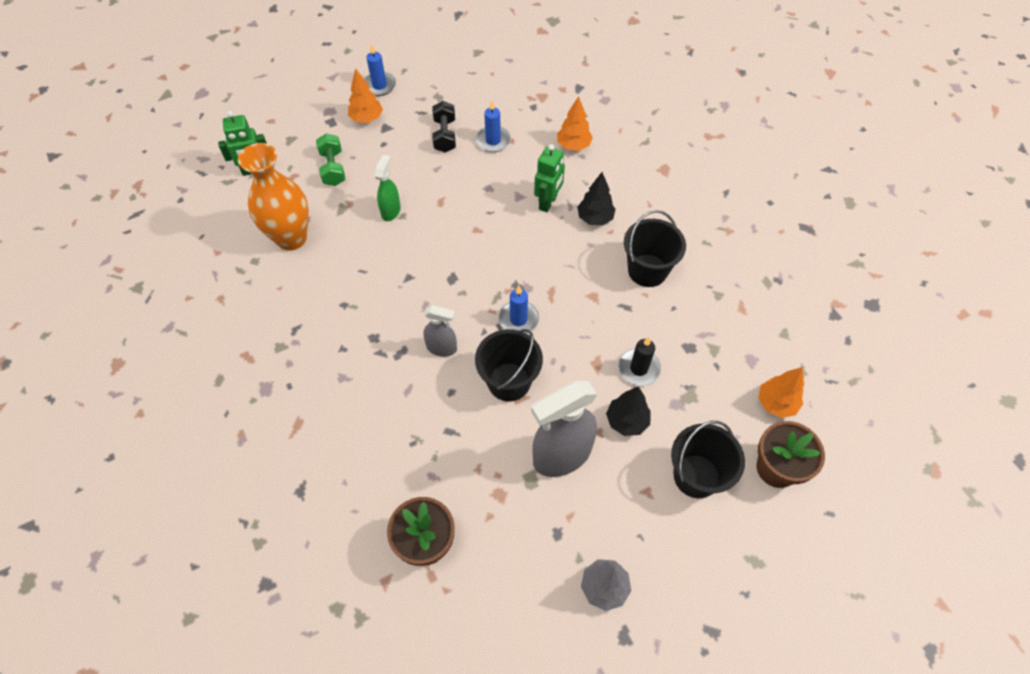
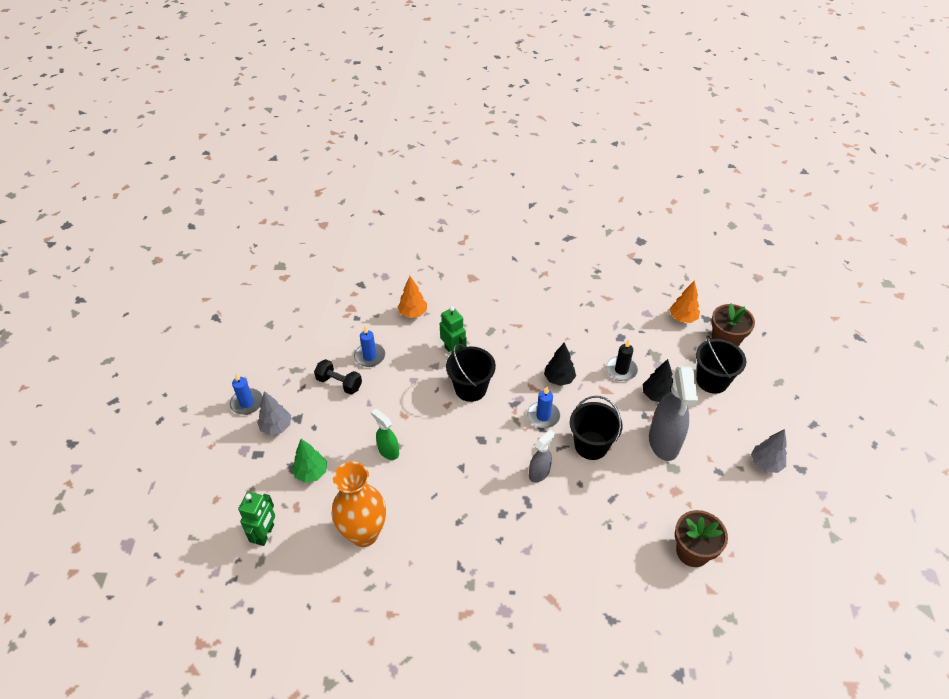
camera: 60 degrees left, 10 degrees down
(333, 168) = (311, 473): green dumbbell -> green tree
(367, 119) = (276, 427): orange tree -> grey tree
(595, 218) = (486, 333): black tree -> black tree (559, 379)
(647, 270) = (549, 328): black bucket -> black bucket (470, 388)

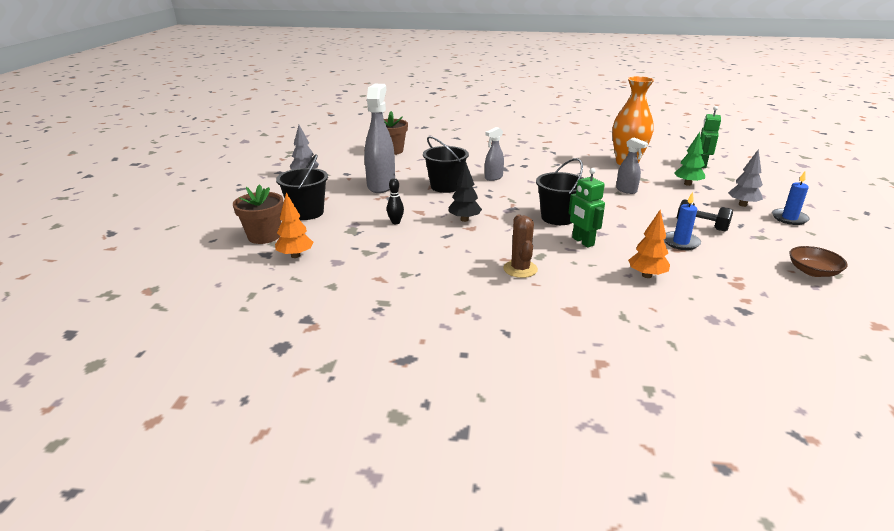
camera: 175 degrees left, 20 degrees down
(285, 326) = (813, 271): none -> brown bowl
(388, 451) = (626, 190): green spray bottle -> grey spray bottle
(506, 314) = (520, 269): none -> brown cactus
(543, 416) = (485, 201): blue candle -> none
(621, 370) = (395, 222): black candle -> black bowling pin
(656, 395) = (370, 207): black tree -> none

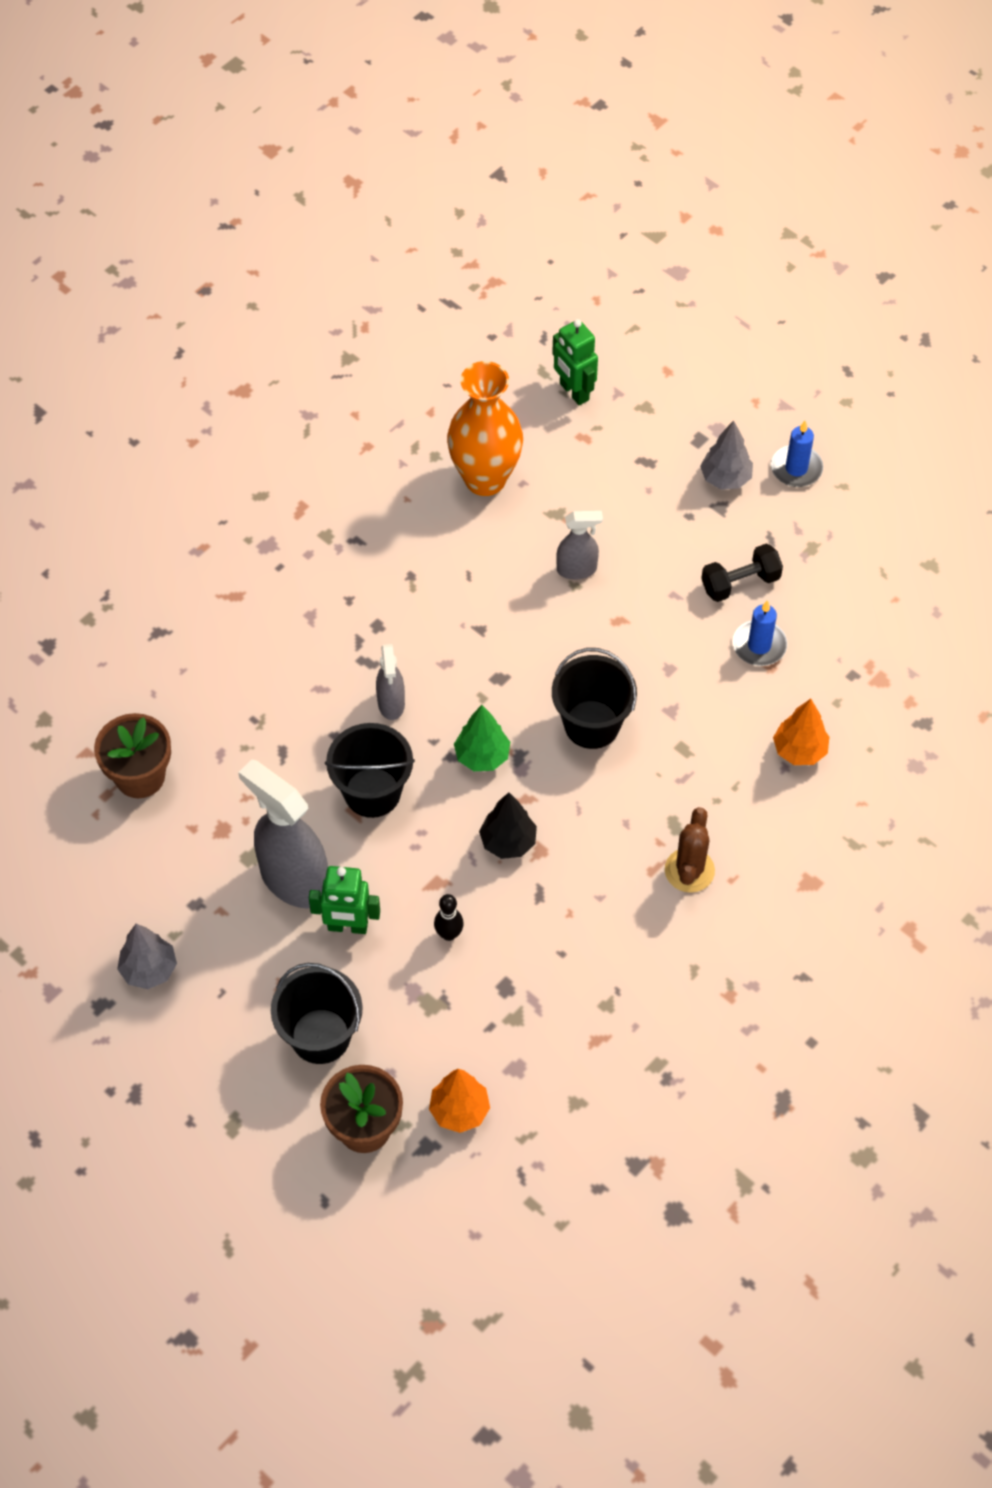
camera: 55 degrees left, 30 degrees up
(520, 269) = (689, 870): brown cactus -> brown cactus turned 75 degrees clockwise
(582, 241) = (676, 750): green robot -> green robot (347, 926)
(687, 184) = (618, 476): green tree -> green tree (482, 756)
(813, 271) = (911, 581): brown bowl -> none

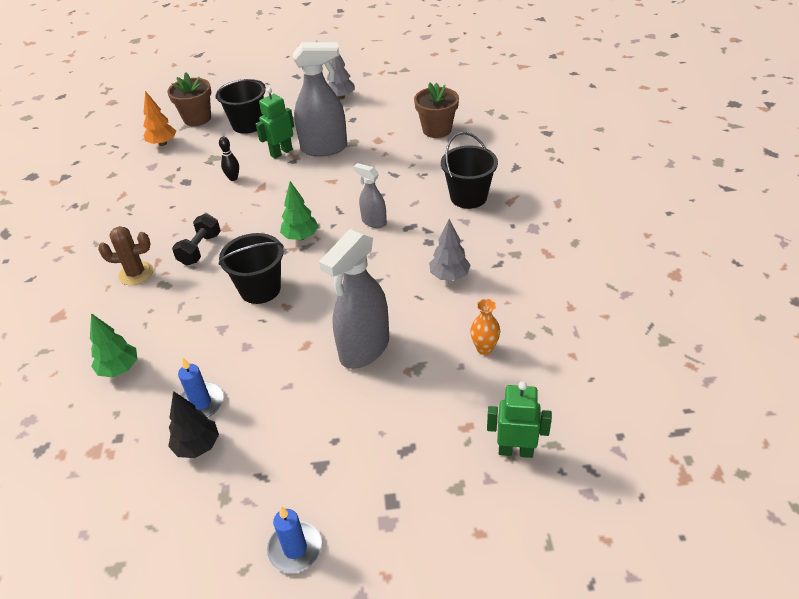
camera: 135 degrees right, 15 degrees down
(372, 792) = (333, 191): black bucket -> black bucket (468, 197)
(485, 479) = (484, 348): orange vase -> orange vase, size x0.46
(508, 842) = (245, 220): black tree -> black tree (197, 446)
(577, 569) = (364, 349): grey spray bottle -> grey spray bottle, size x1.88
(689, 870) = (136, 273): brown cactus -> brown cactus turned 60 degrees counterclockwise
(725, 478) = (339, 489): grey tree -> grey tree (449, 276)
(740, 583) = (252, 429): black dumbbell -> black dumbbell (200, 249)
(799, 750) = (119, 369): orange tree -> green tree

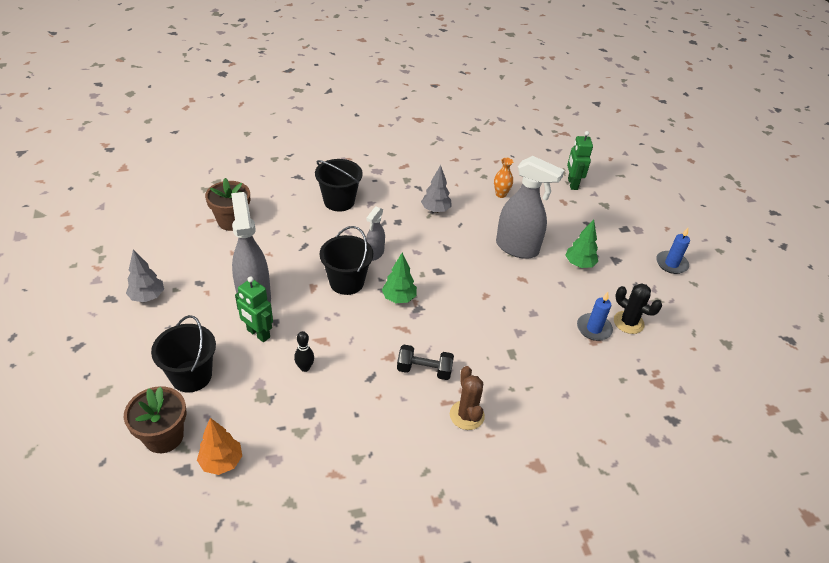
camera: 105 degrees left, 0 degrees up
(119, 369) = (581, 391): green tree -> green tree (579, 264)
(197, 446) = (628, 322): black tree -> black cactus
(260, 289) = (469, 315): black bucket -> black bucket (346, 282)

